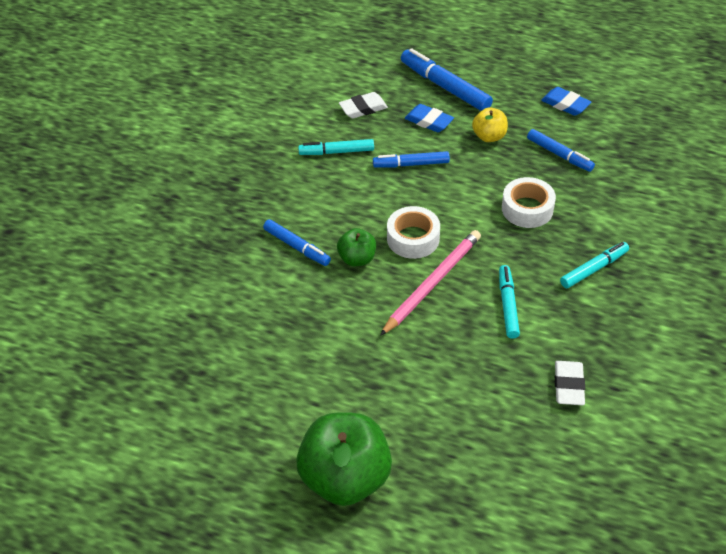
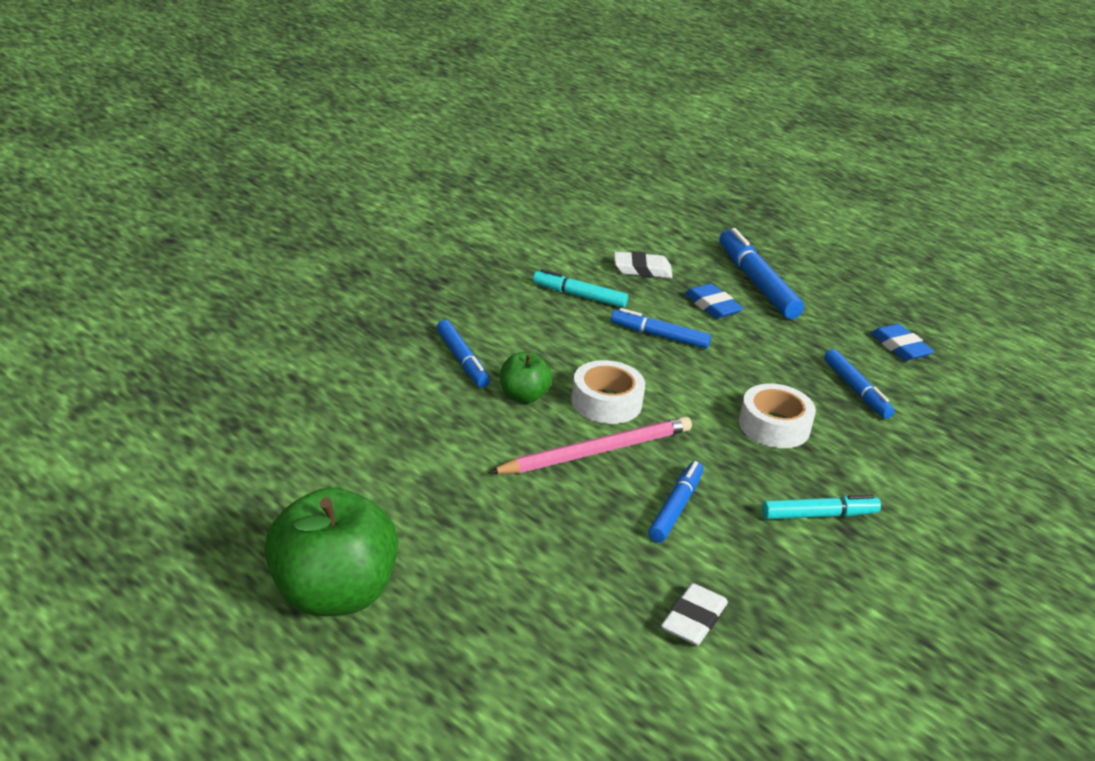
camera: 20 degrees right, 15 degrees down
(489, 136) = (777, 344): yellow apple -> none
(508, 305) = (675, 508): turquoise marker -> blue marker

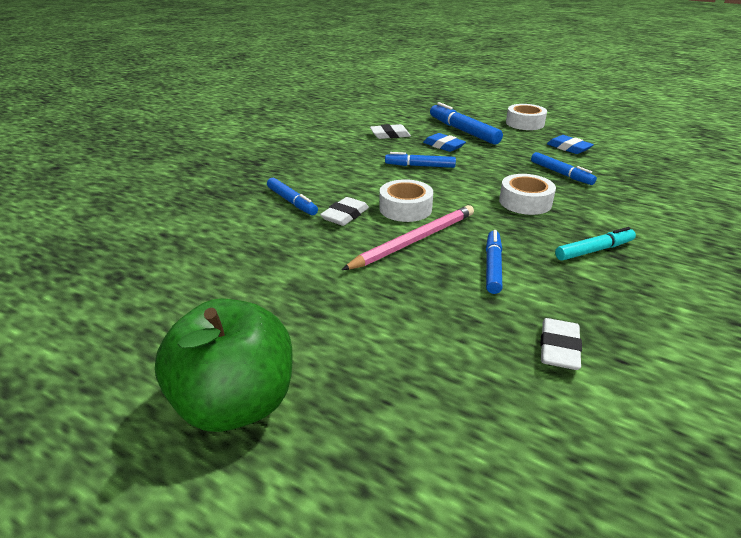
camera: 10 degrees left, 0 degrees up
(523, 396) = (345, 215): green apple -> white eraser
(579, 296) = (357, 153): turquoise marker -> none
(863, 286) = (525, 123): none -> white tape

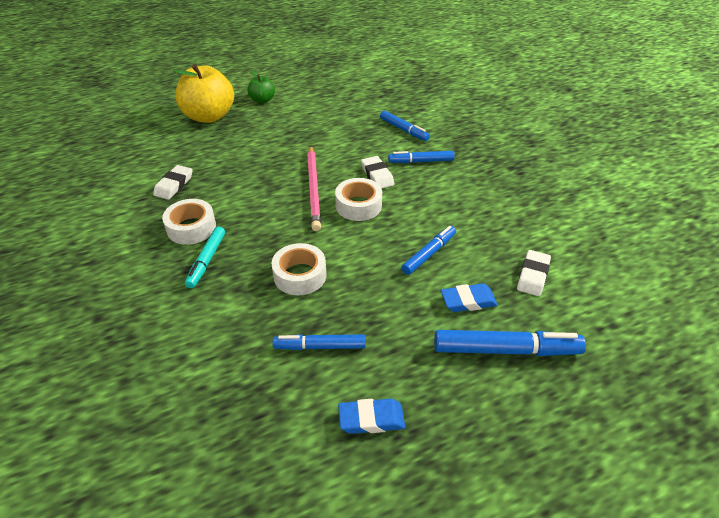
camera: 125 degrees right, 10 degrees up
(236, 403) = (262, 100): green apple -> green apple, size x0.50
(360, 446) = (209, 116): none -> yellow apple
(493, 266) = (251, 204): blue marker -> blue marker (404, 130)
(525, 123) = (493, 448): white tape -> white tape (191, 228)
(559, 348) = (174, 185): white eraser -> white eraser turned 60 degrees clockwise

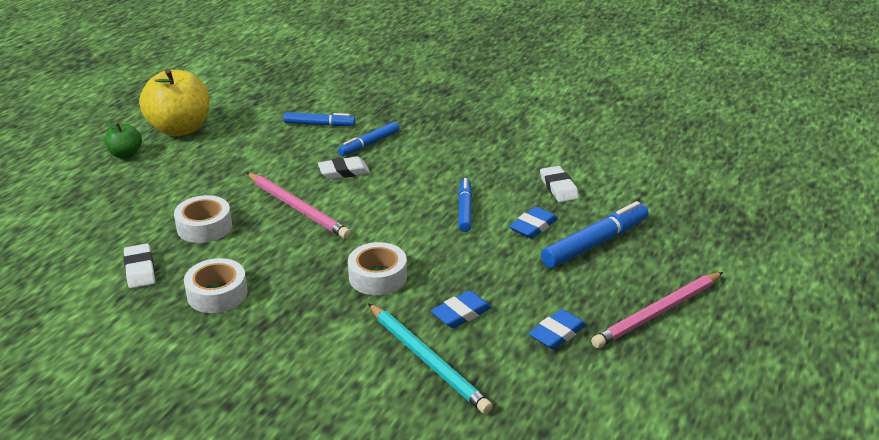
camera: 40 degrees left, 10 degrees down
(206, 261) = (273, 310): turquoise marker -> none
(209, 116) = (82, 194): yellow apple -> yellow apple (180, 129)
(249, 372) = (427, 360): none -> turquoise pencil
(320, 346) = (461, 313): blue marker -> blue eraser
(358, 205) = (358, 202): white tape -> white tape (204, 227)
(377, 175) = (344, 172): white eraser -> white eraser turned 45 degrees counterclockwise
(486, 463) = (658, 313): none -> pink pencil

